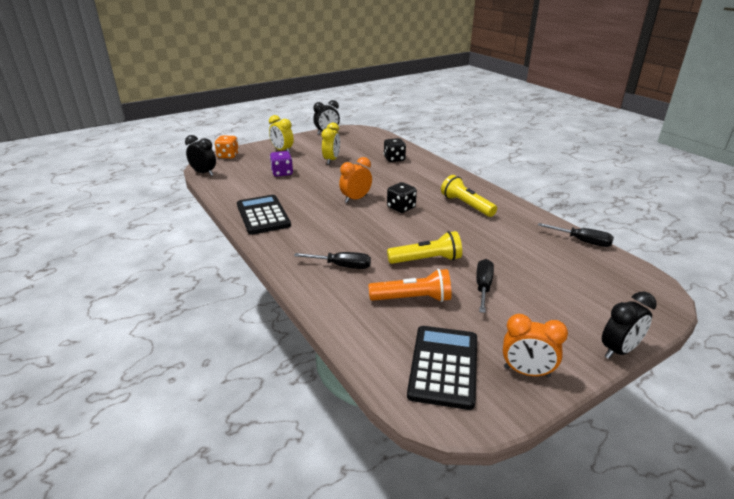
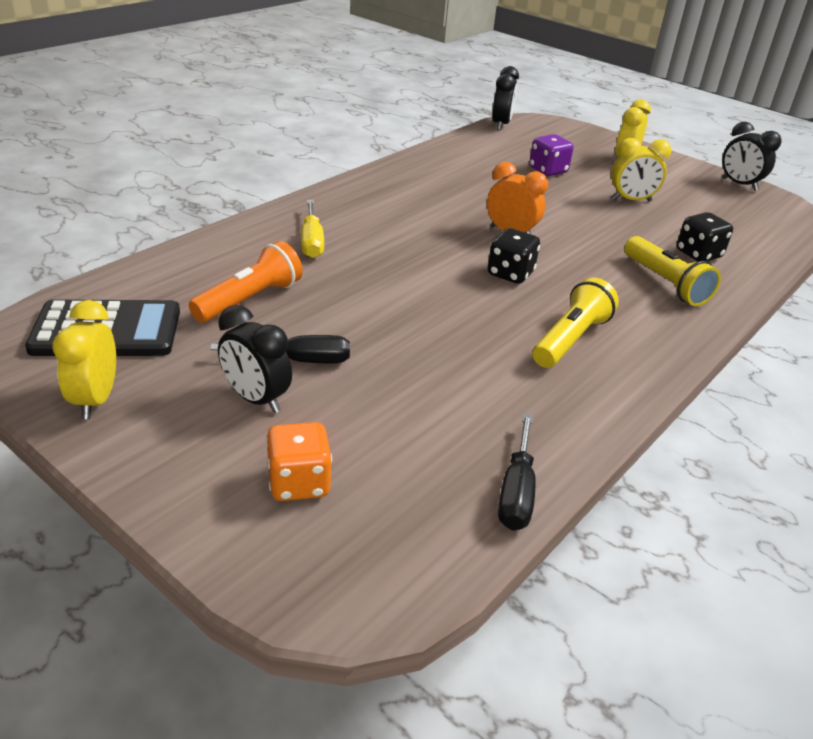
camera: 70 degrees right, 5 degrees up
(228, 156) = (567, 129): orange dice -> orange dice (299, 483)
(263, 215) = (414, 176): black calculator -> none
(342, 266) = (312, 242): black screwdriver -> yellow screwdriver
(412, 299) = (249, 300): orange flashlight -> orange flashlight turned 120 degrees counterclockwise
(426, 260) = (356, 306): yellow flashlight -> yellow flashlight (665, 283)
(526, 372) = (95, 400): orange clock -> yellow clock
(618, 350) = (150, 504): black clock -> black clock (256, 399)

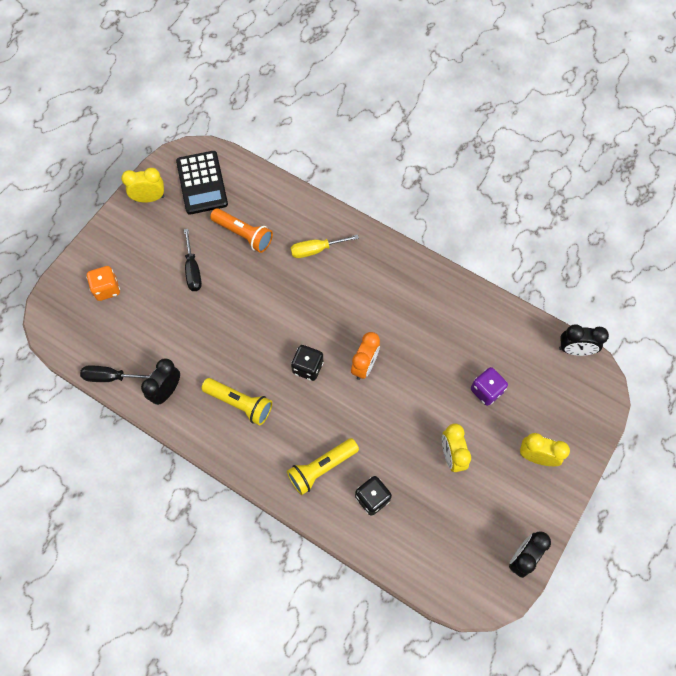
camera: 85 degrees right, 30 degrees up
(256, 399) = (160, 259): black clock -> black clock (167, 391)

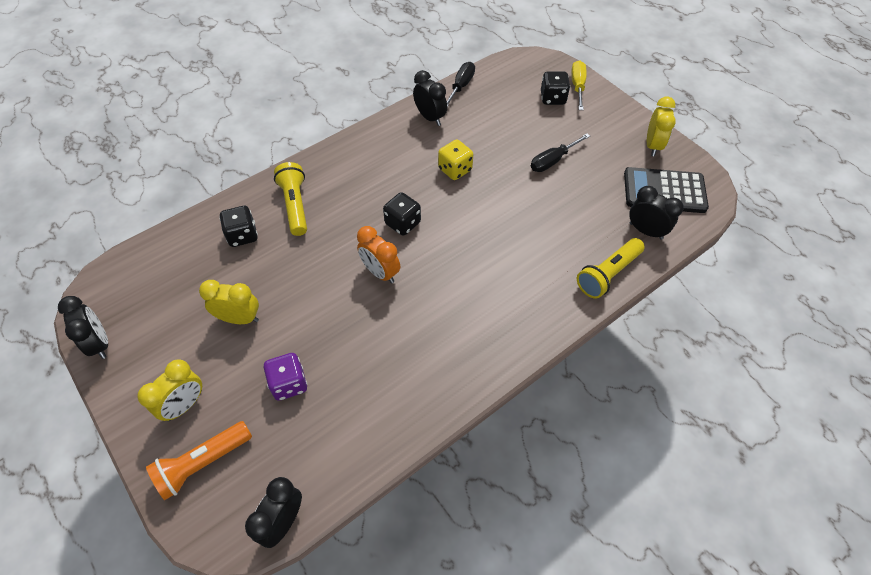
camera: 110 degrees right, 10 degrees down
(107, 289) = (552, 98): orange dice -> black dice
(193, 270) = (553, 161): black screwdriver -> black screwdriver turned 45 degrees counterclockwise
(230, 346) = (455, 170): none -> yellow dice
(239, 403) = (392, 163): yellow flashlight -> yellow flashlight (608, 274)
(243, 234) = (584, 210): orange flashlight -> orange flashlight (203, 463)
(250, 189) = (646, 231): none -> black clock
(316, 250) = (543, 271): yellow screwdriver -> yellow screwdriver (577, 86)

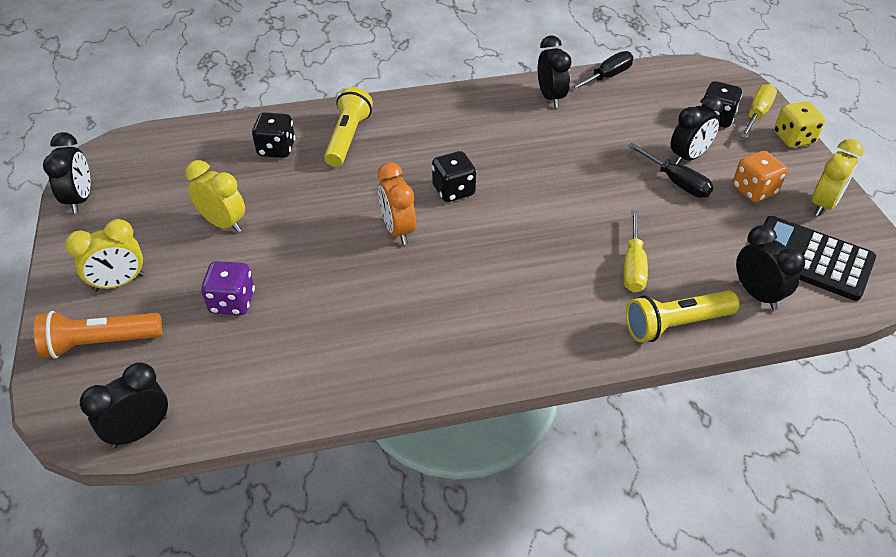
camera: 25 degrees right, 10 degrees down
(455, 170) = (548, 156): yellow dice -> yellow dice (793, 138)
(550, 137) = (688, 157): none -> black clock
(553, 161) = (676, 182): black screwdriver -> black screwdriver turned 120 degrees counterclockwise
(558, 239) = (633, 266): none -> yellow screwdriver
(605, 150) = (754, 190): none -> orange dice

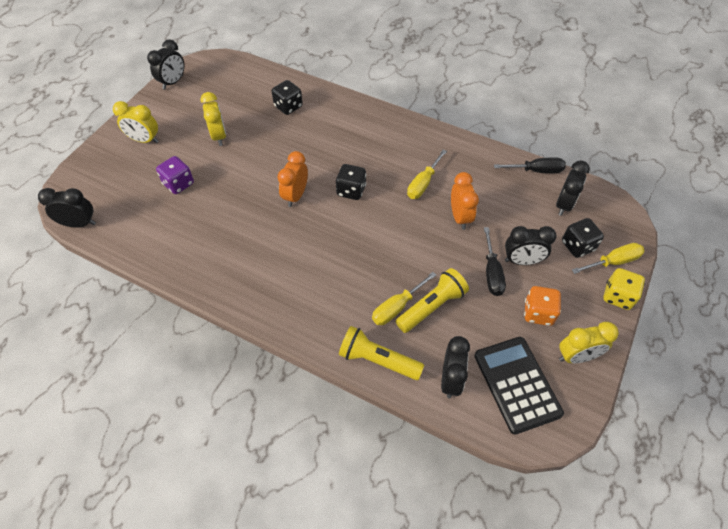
camera: 40 degrees right, 10 degrees up
(100, 343) = (108, 167): orange flashlight -> none
(347, 138) = (331, 121): yellow flashlight -> yellow flashlight (431, 306)
(518, 143) = (423, 183): none -> yellow screwdriver
(550, 97) = (480, 164): black clock -> black clock (564, 205)
(590, 153) = (460, 217): none -> orange clock

